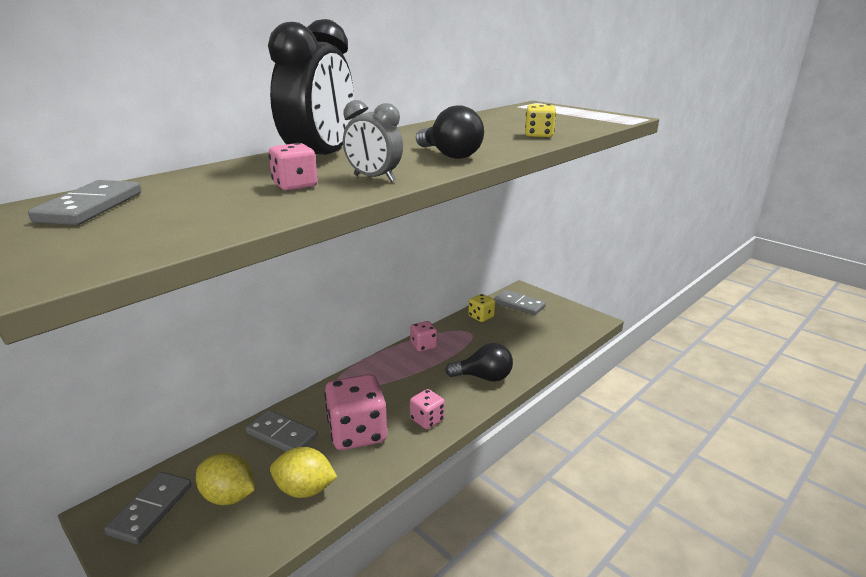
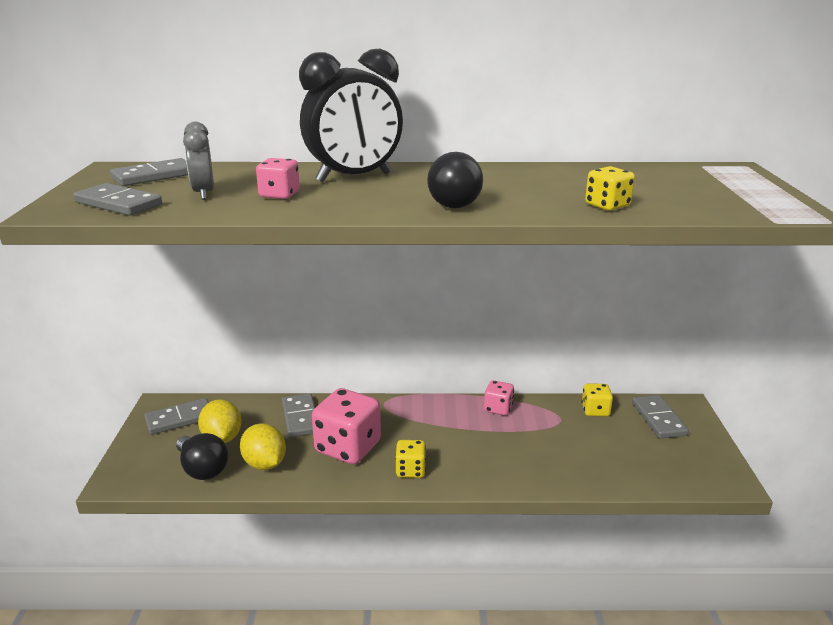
camera: 45 degrees right, 0 degrees up
(129, 240) = (118, 204): none -> grey domino
(374, 178) = (340, 205): grey clock -> grey clock (203, 193)
(427, 419) = (410, 470): pink dice -> yellow dice
(483, 377) = (511, 466): black light bulb -> black light bulb (202, 469)

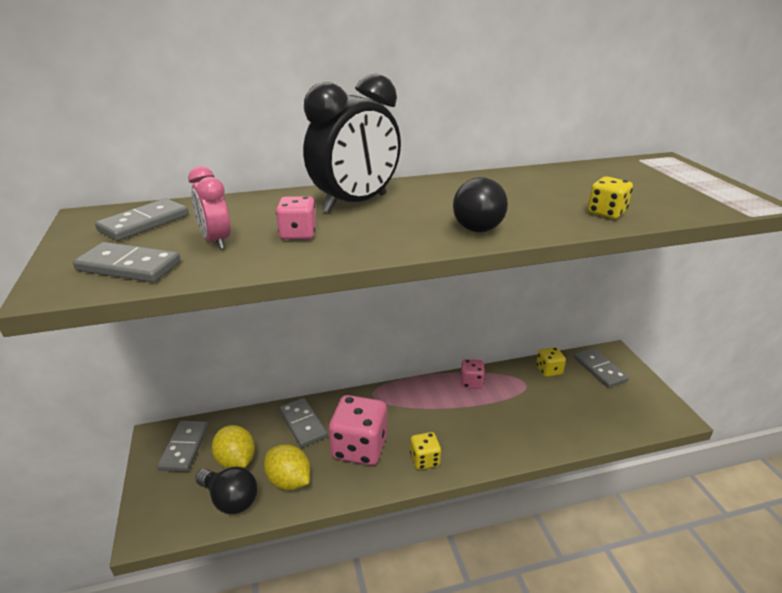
camera: 15 degrees left, 5 degrees up
(179, 419) = (184, 447): grey domino -> grey domino turned 45 degrees counterclockwise
(203, 193) = (216, 241): grey clock -> pink clock

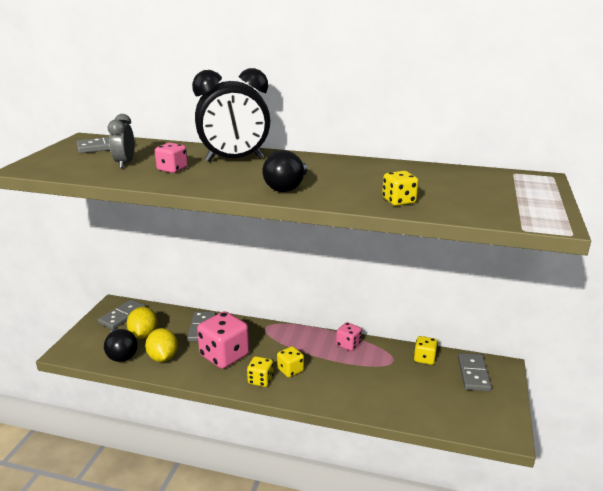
camera: 30 degrees right, 5 degrees down
(129, 266) = (66, 166): grey domino -> none
(216, 241) = (125, 163): pink clock -> grey clock
(443, 434) = (290, 370): none -> yellow dice

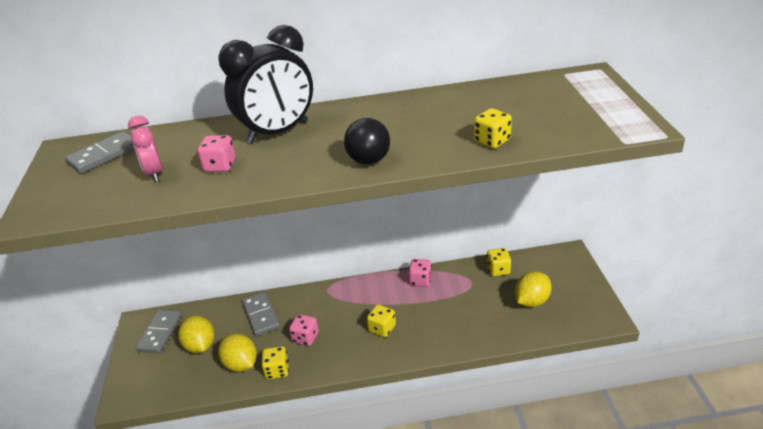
camera: 20 degrees left, 10 degrees up
(121, 354) = (191, 377): black light bulb -> none
(125, 163) = (154, 173): grey clock -> pink clock
(224, 355) = (305, 337): pink dice -> pink dice, size x0.52
(260, 380) = (359, 350): yellow dice -> yellow dice (277, 370)
(440, 394) = (531, 301): none -> yellow lemon
(473, 374) = (548, 270): grey domino -> none

